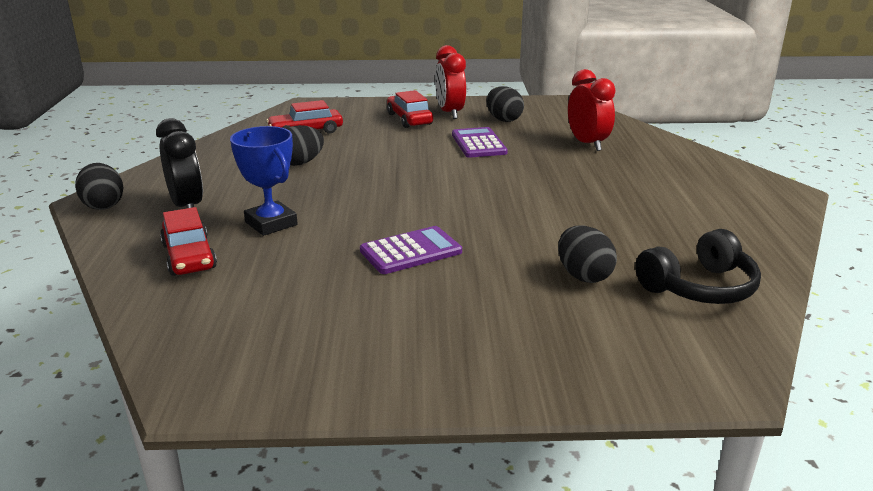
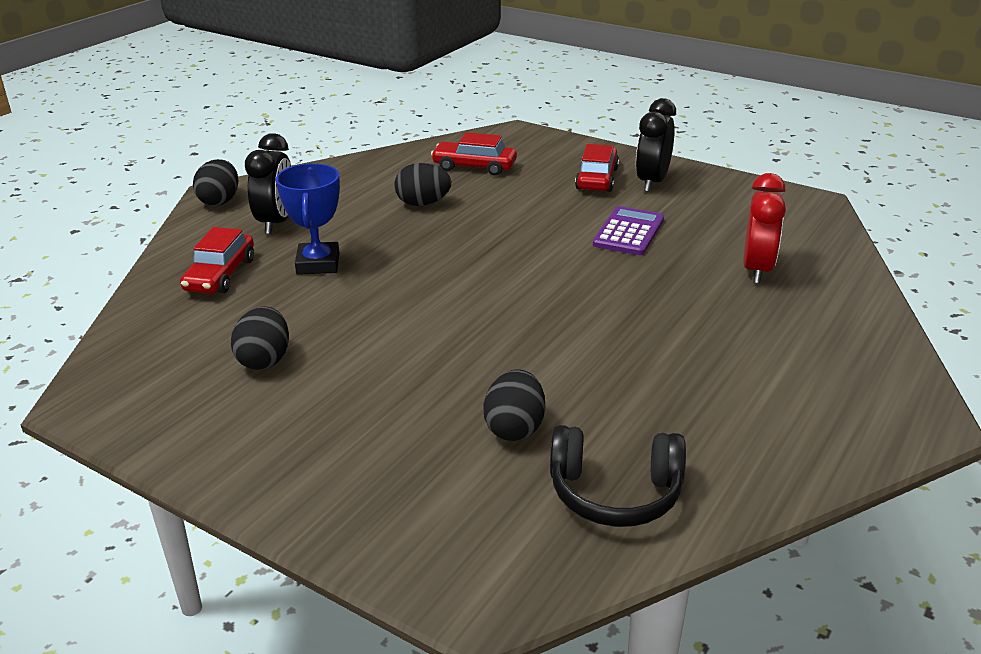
camera: 35 degrees right, 5 degrees up
(411, 251) = (393, 337): purple calculator -> none
(450, 113) = (652, 182): red clock -> black clock
(503, 119) = (702, 208): black egg -> black egg (264, 360)

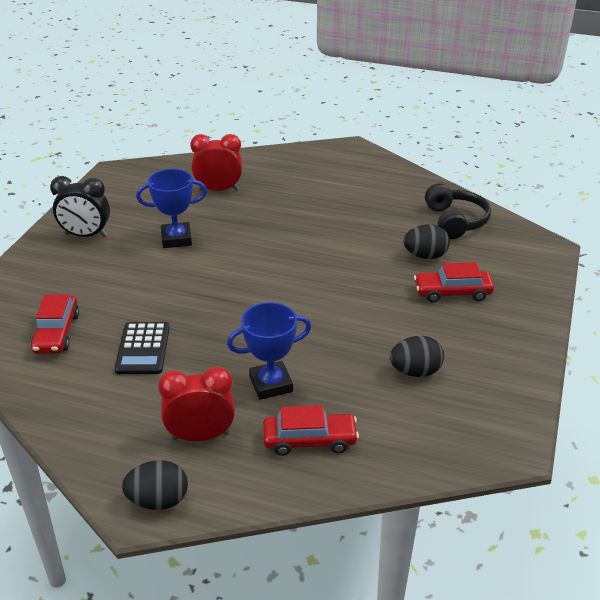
camera: 105 degrees left, 5 degrees up
(276, 223) = (200, 436): black clock -> red clock
(423, 203) = (143, 349): black egg -> black calculator
(597, 179) = (80, 261): red car -> red car (452, 292)
(628, 232) = (176, 239): purple calculator -> blue trophy

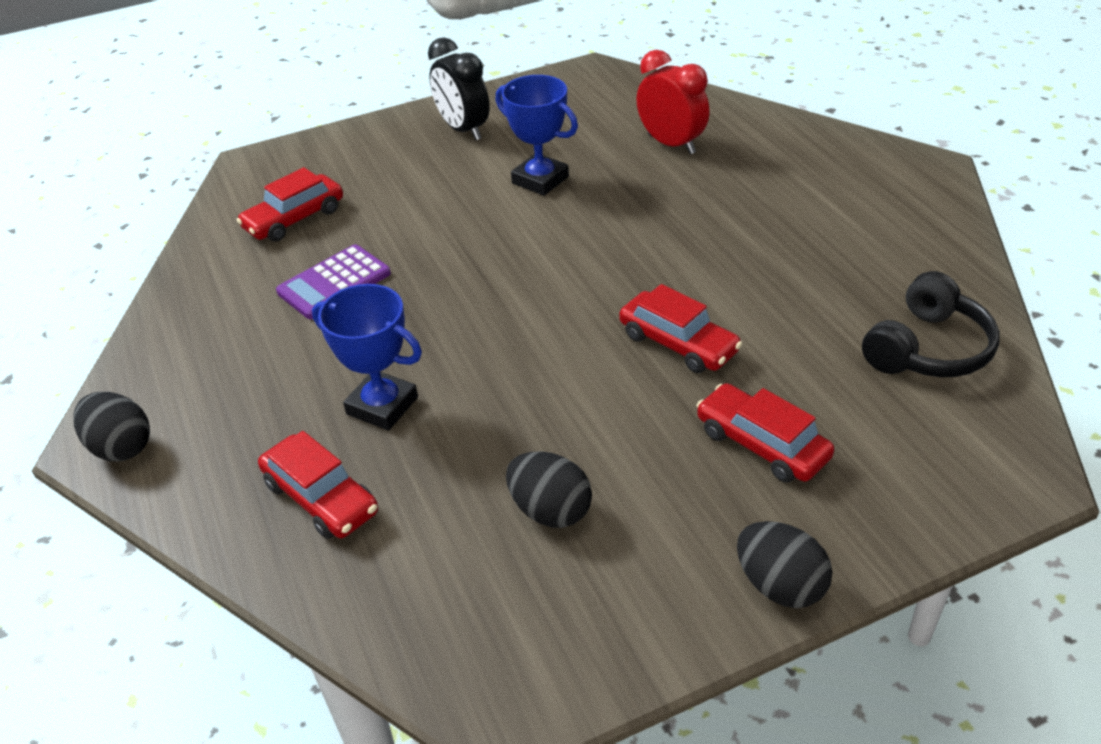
camera: 50 degrees right, 5 degrees up
(143, 349) = (334, 283): black calculator -> purple calculator
(200, 436) = (244, 411): red clock -> none
(361, 274) = (678, 343): none -> red car
(425, 256) = (803, 371): black egg -> black egg (780, 585)

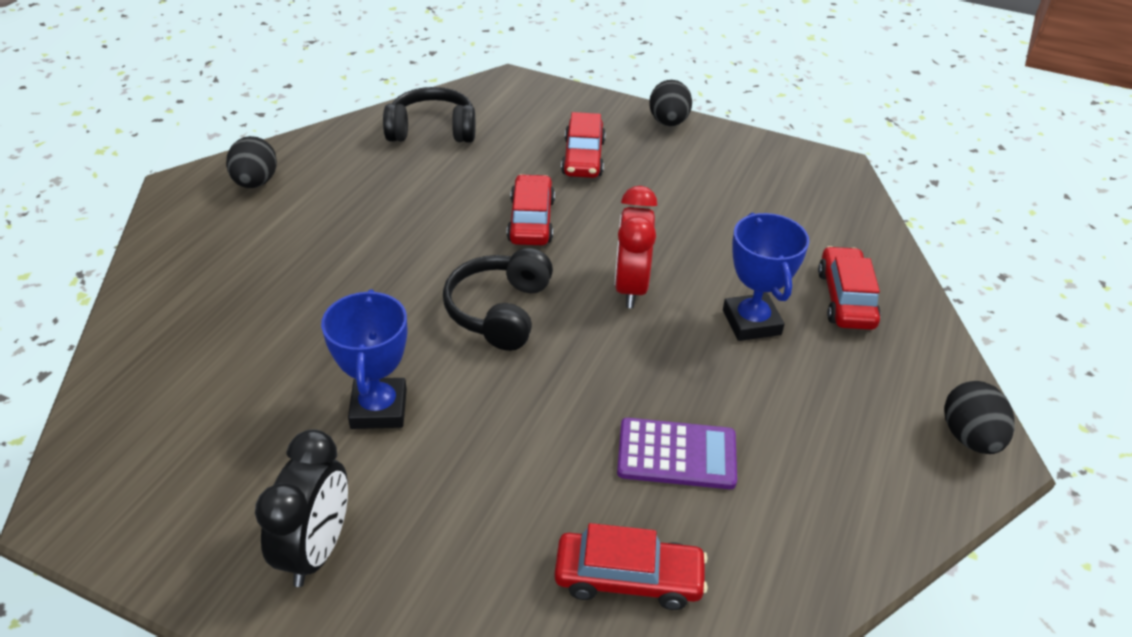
camera: 135 degrees left, 0 degrees up
(550, 510) = (725, 206): black egg -> black egg (256, 183)
(573, 268) = (499, 311): none -> black headphones
(671, 144) = (236, 347): red clock -> red clock (630, 287)

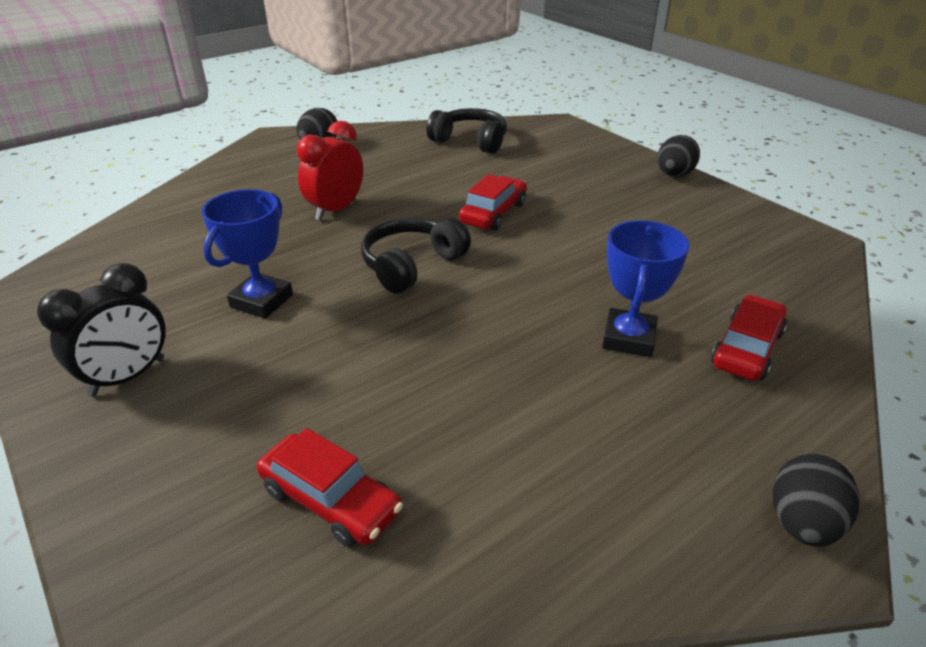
camera: 30 degrees right, 5 degrees down
(583, 158) = (575, 182): red car -> none
(630, 287) = (536, 280): red clock -> red clock (336, 210)
(676, 454) = (464, 418): purple calculator -> none

